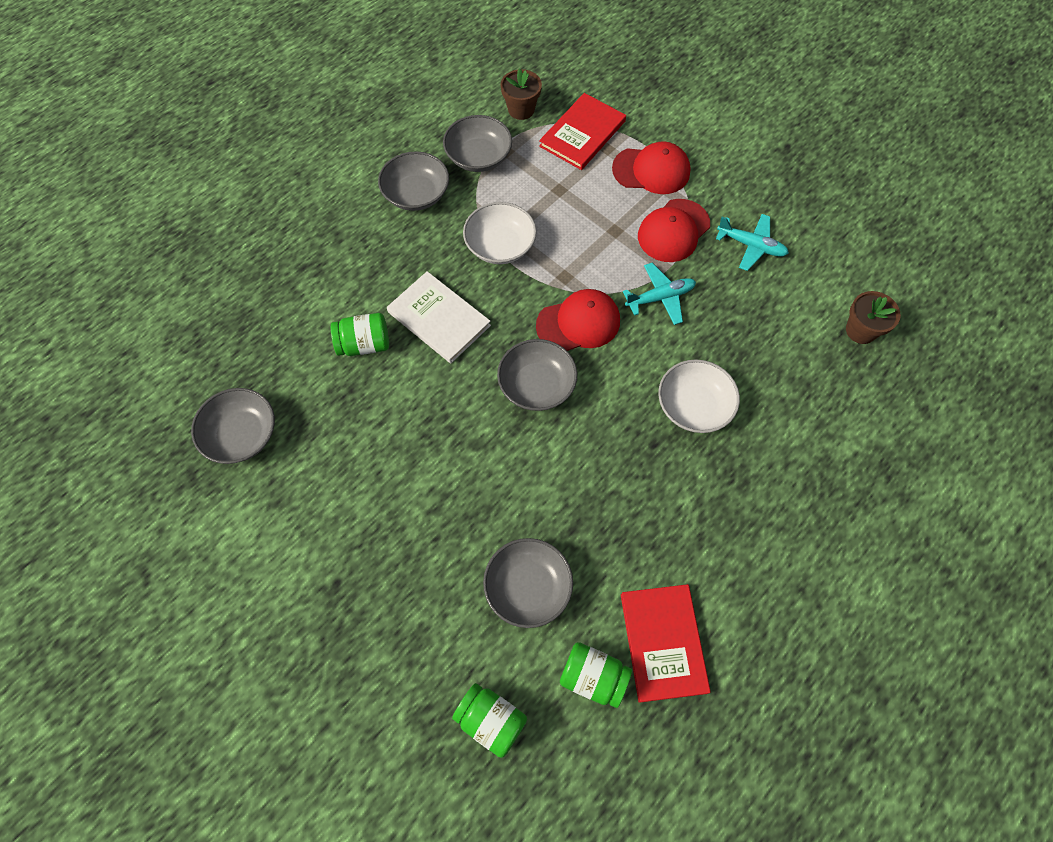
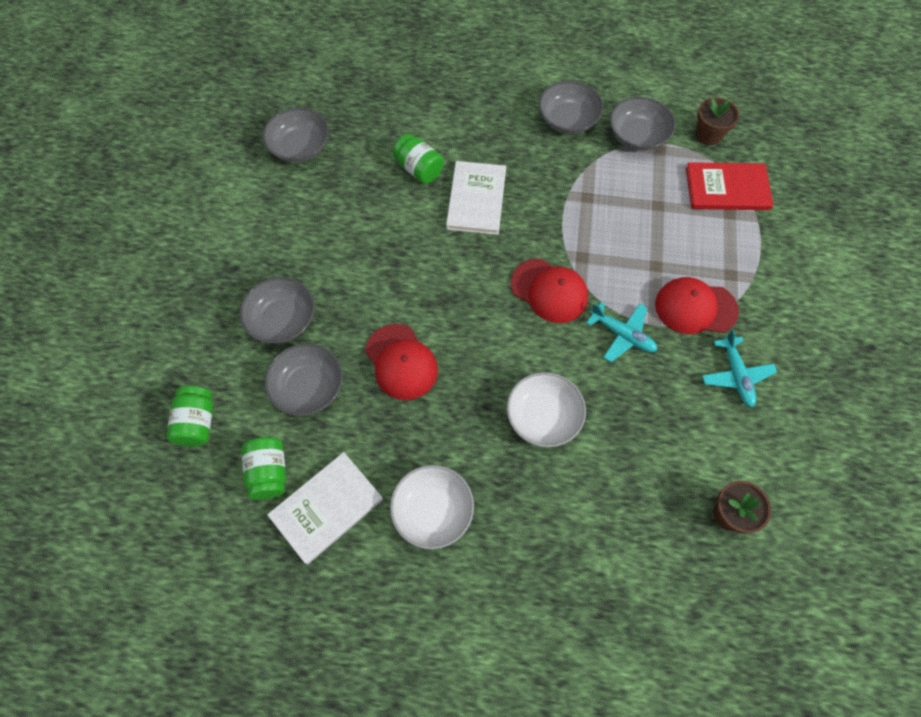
camera: 55 degrees right, 0 degrees up
(500, 245) = (572, 198): white bowl -> white bowl (433, 511)
(537, 385) = (473, 295): grey bowl -> grey bowl (282, 320)
(651, 170) = (739, 257): red cap -> red cap (401, 362)
(663, 642) = (326, 508): red book -> white book

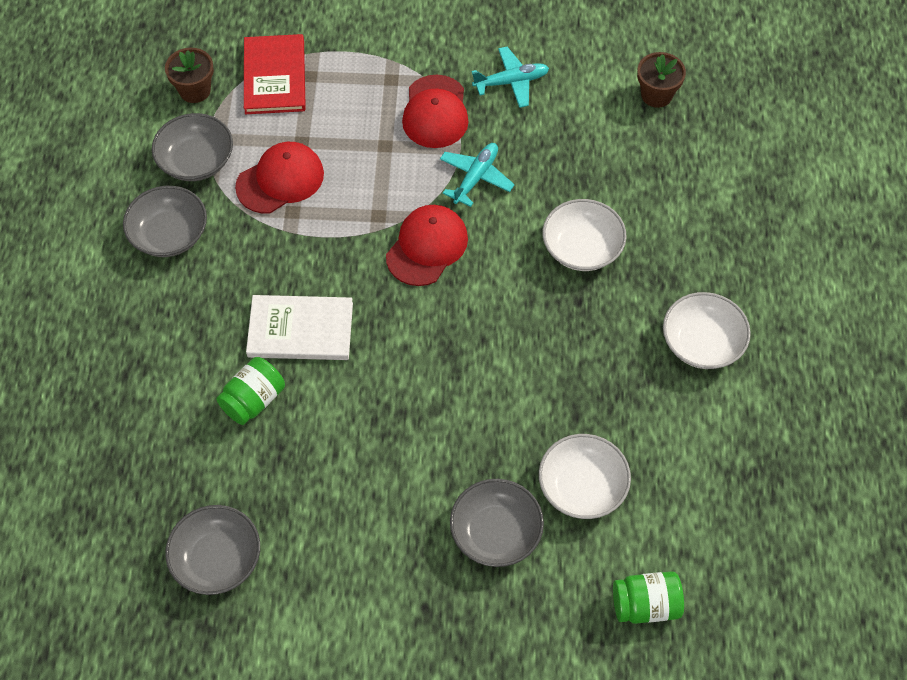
camera: 95 degrees left, 5 degrees down
(269, 473) = (691, 511): green jar -> none
(308, 387) = (582, 487): grey bowl -> white bowl
(326, 508) = (718, 445): white book -> none
(401, 362) = (536, 391): red cap -> red cap (280, 180)

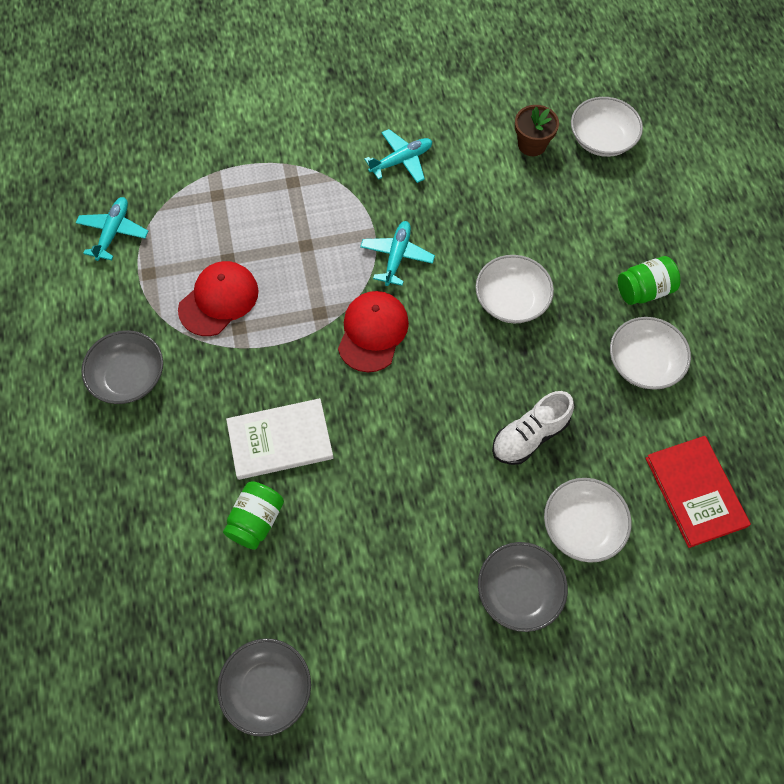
camera: 15 degrees left, 5 degrees up
(195, 90) = (113, 232): brown flower pot -> turquoise plane
(196, 160) = (134, 299): grey bowl -> none
(274, 77) = (184, 202): red book -> red book (695, 492)
(435, 112) = (342, 203): red cap -> none
(556, 386) = (529, 436): none -> white shoe
(645, 605) = (674, 625): green jar -> green jar (644, 290)
(735, 105) = (602, 139): none -> white bowl

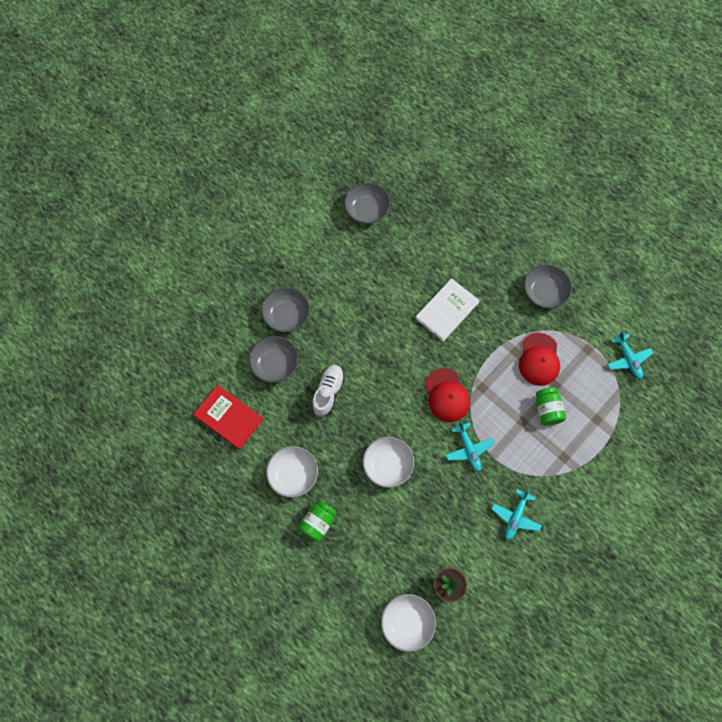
camera: 145 degrees right, 5 degrees up
(256, 520) = (427, 269): green jar -> green jar (547, 410)
(582, 526) = (275, 364): white bowl -> grey bowl

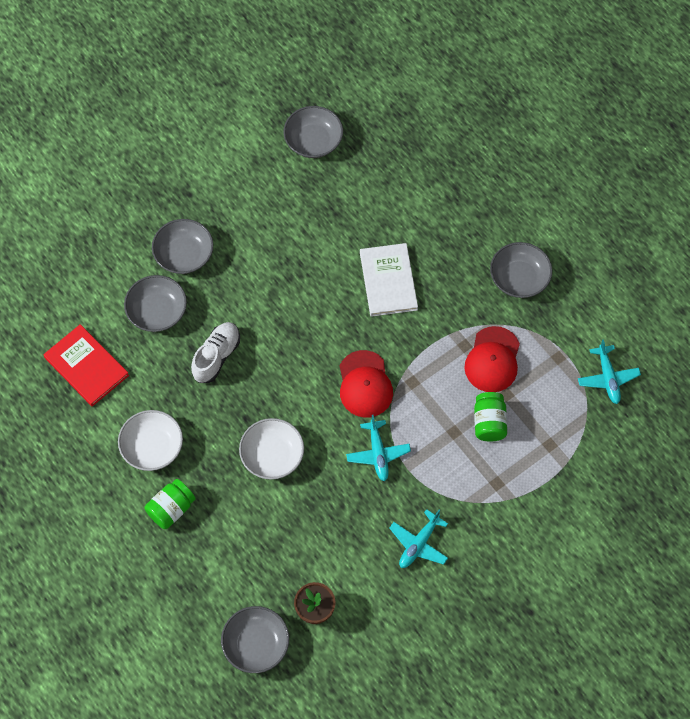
camera: 10 degrees right, 5 degrees down
(407, 622) = (256, 644): white bowl -> grey bowl
(447, 310) = (388, 281): white book -> white book turned 60 degrees counterclockwise

